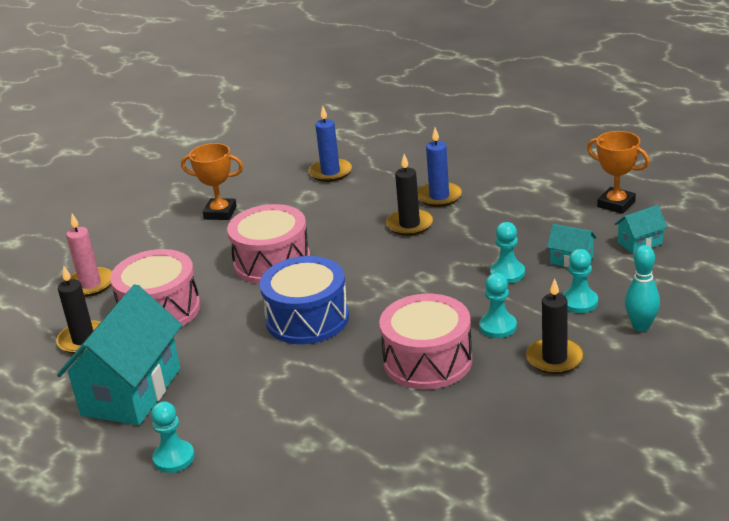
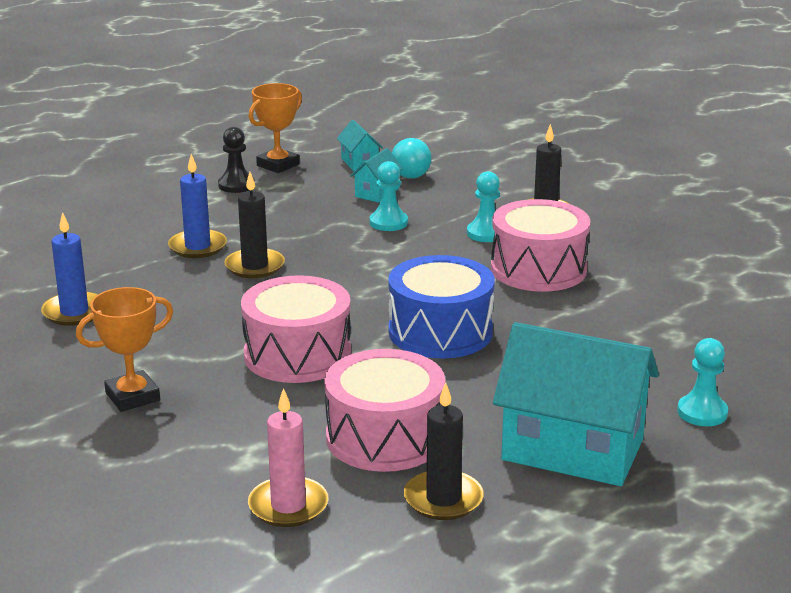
camera: 90 degrees left, 5 degrees down
(220, 213) = (132, 396): orange trophy -> orange trophy turned 45 degrees clockwise
(563, 193) = (236, 185): none -> black pawn
(579, 302) = (454, 196): turquoise pawn -> none
(630, 272) = (410, 172): none -> turquoise light bulb
(641, 326) = (502, 176): turquoise bowling pin -> none

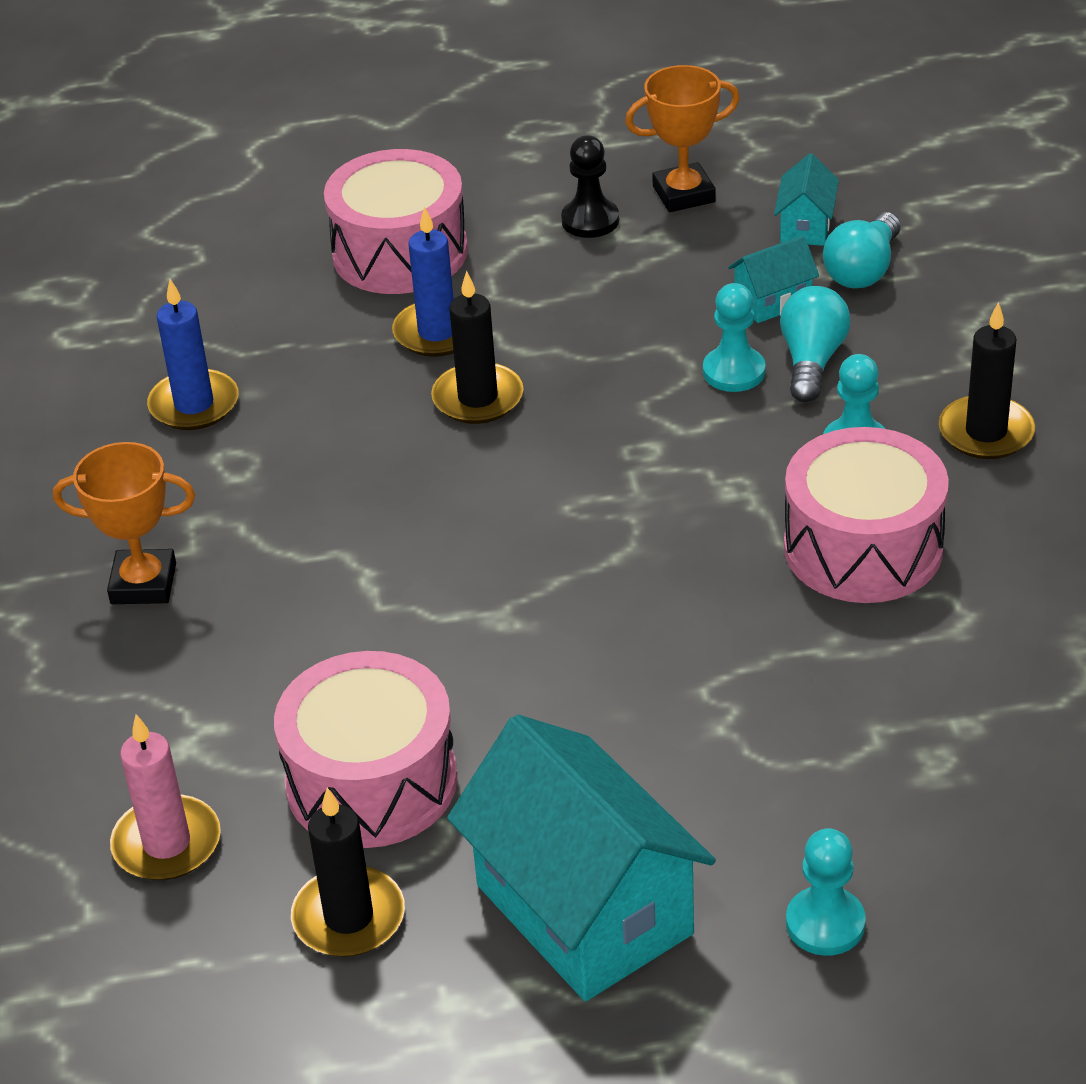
camera: 35 degrees right, 15 degrees up
(297, 355) = (391, 589): pink drum -> pink drum (400, 253)
(425, 209) = (812, 361): none -> turquoise light bulb
(440, 332) = (610, 620): blue drum -> none

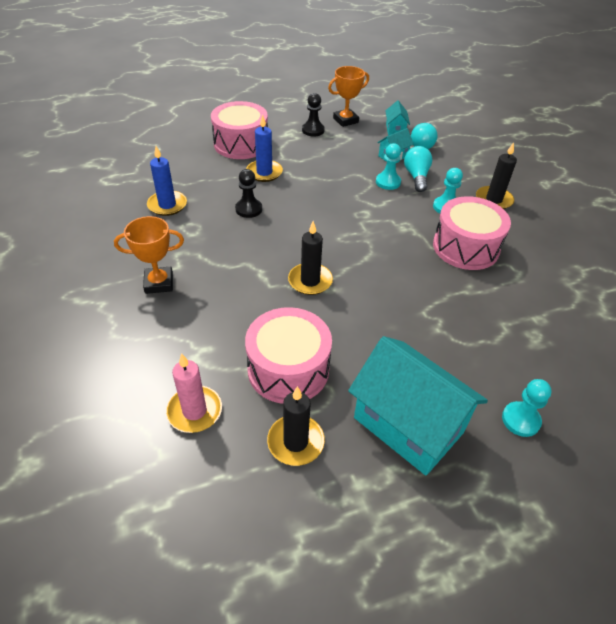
camera: 15 degrees left, 5 degrees up
(377, 424) = (248, 209): none -> black pawn
(478, 398) = (288, 197): black candle -> black candle (310, 281)

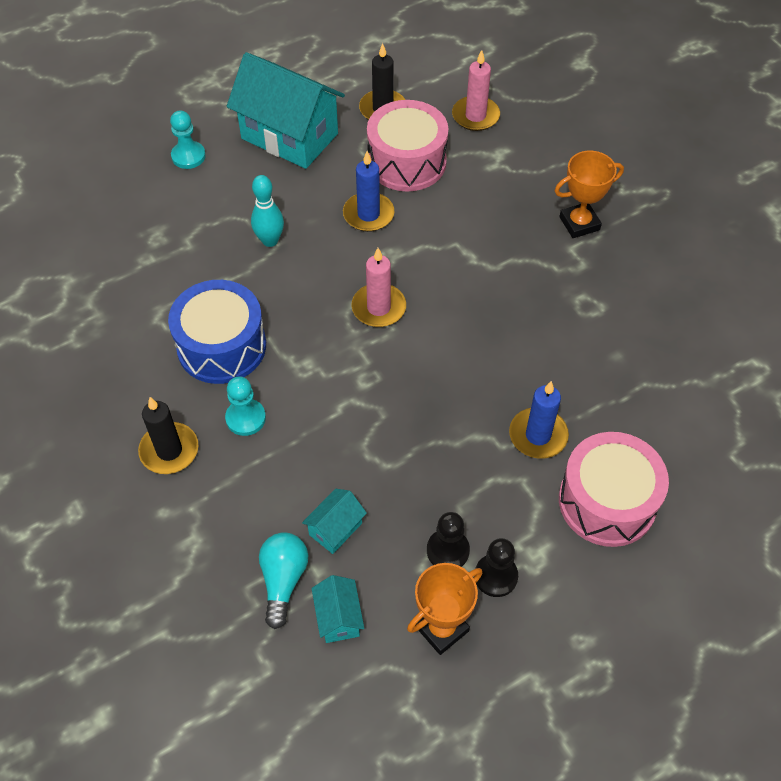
camera: 170 degrees right, 10 degrees up
(167, 205) = (642, 337): blue candle -> blue candle (368, 214)
(248, 209) = (529, 353): black pawn -> black pawn (448, 550)
(310, 281) = (412, 258): black candle -> none
(346, 251) = (378, 308): none -> pink candle
(388, 182) = (338, 456): turquoise pawn -> none
(416, 177) = (292, 480): turquoise light bulb -> none
(430, 315) = (270, 240): none -> turquoise bowling pin
(466, 247) = (221, 346): pink drum -> blue drum

